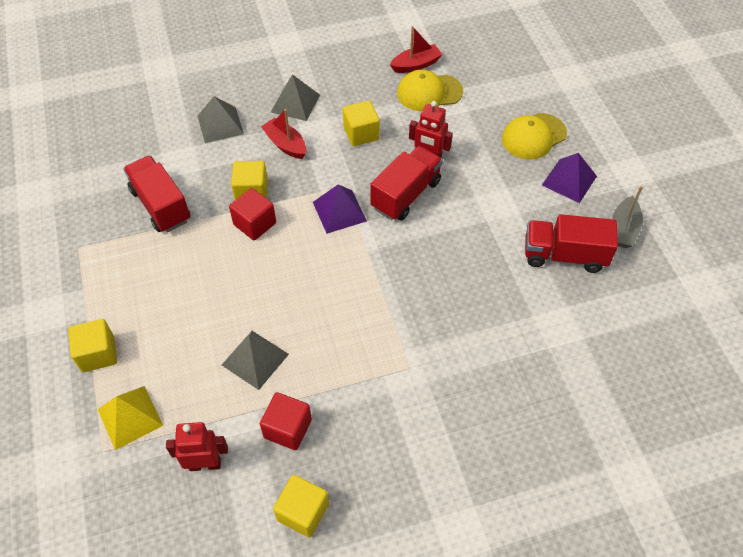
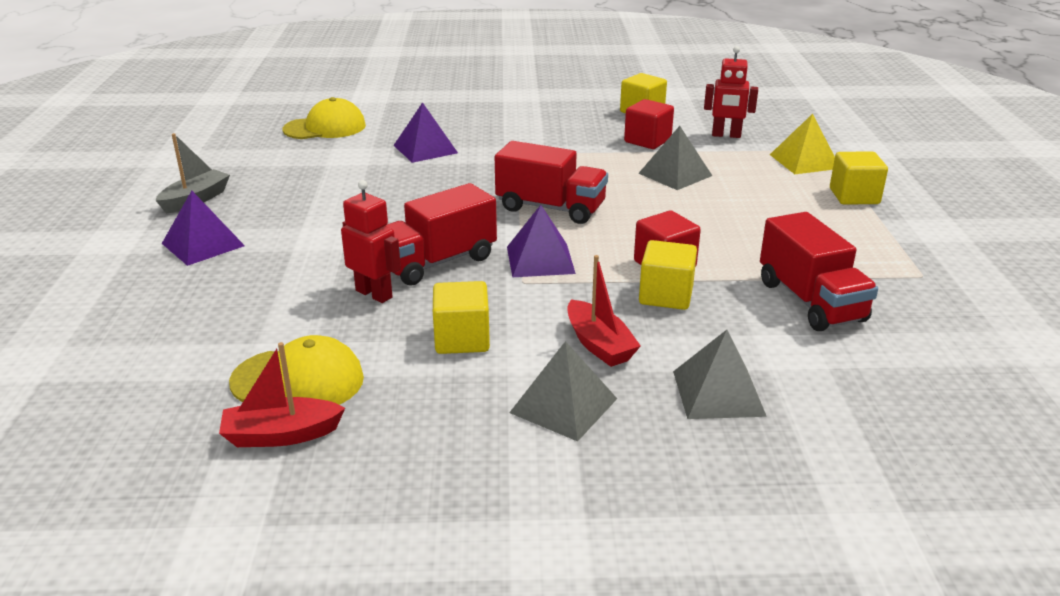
camera: 165 degrees left, 25 degrees down
(498, 356) = (425, 149): none -> purple pyramid
(533, 136) = (192, 294): yellow cap -> yellow cap (325, 128)
(564, 255) = (288, 192): red truck -> red truck (550, 208)

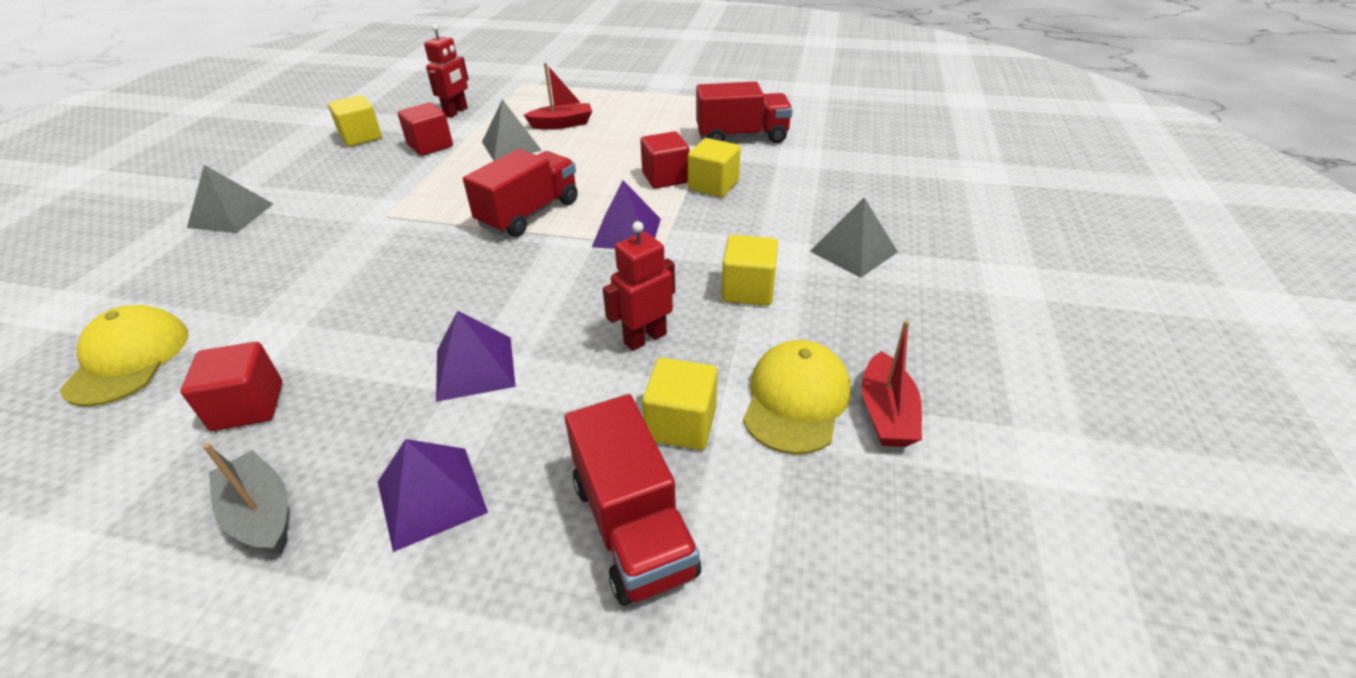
camera: 75 degrees left, 10 degrees up
(284, 171) = (248, 406): none -> red cube
(425, 149) = (307, 275): purple pyramid -> purple pyramid (474, 367)
(437, 262) = (599, 291): red truck -> red truck (633, 527)
(599, 344) = (774, 224): red boat -> red boat (562, 124)
(718, 393) = (845, 189): grey pyramid -> grey pyramid (231, 215)
(804, 161) = (534, 95): yellow pyramid -> none
(854, 196) = (604, 92): yellow cube -> yellow cube (681, 424)

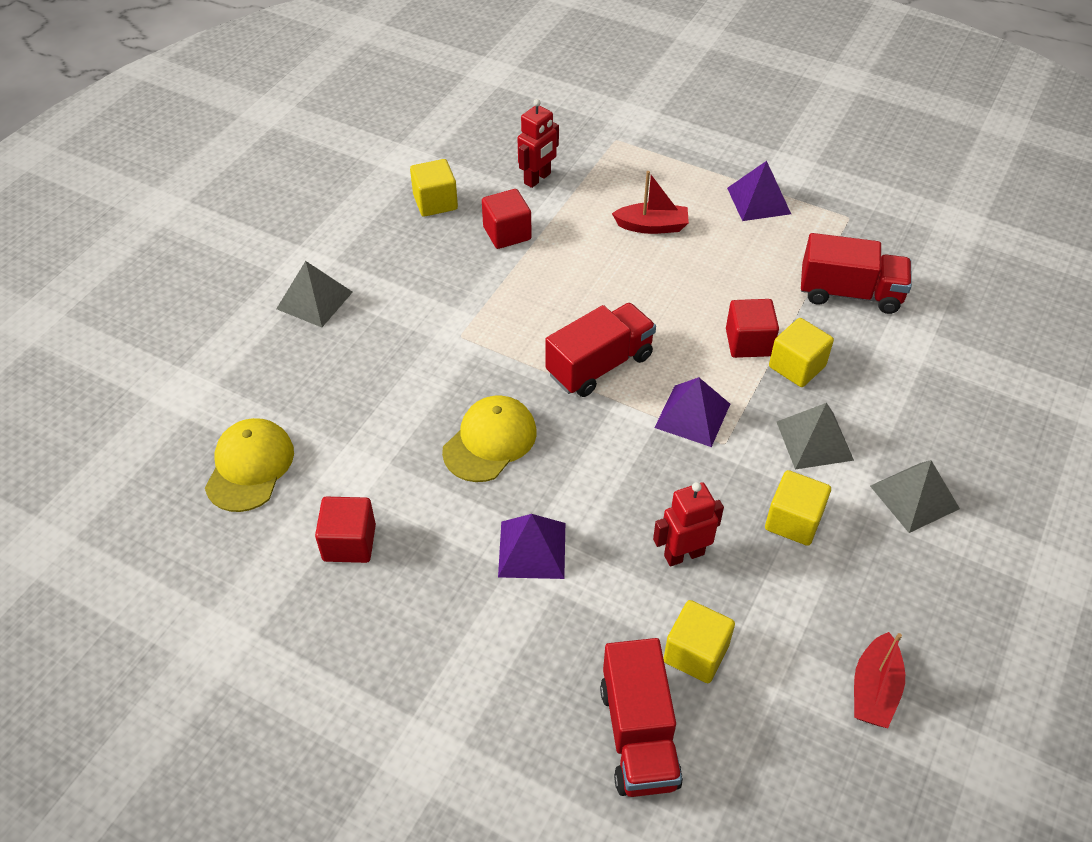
camera: 15 degrees right, 10 degrees up
(261, 514) = (367, 648): grey boat -> none
(431, 496) = (490, 667): purple pyramid -> purple pyramid (759, 200)
(511, 146) = (592, 252): grey pyramid -> grey pyramid (814, 440)
(796, 400) = (800, 655): yellow cap -> yellow cap (490, 441)

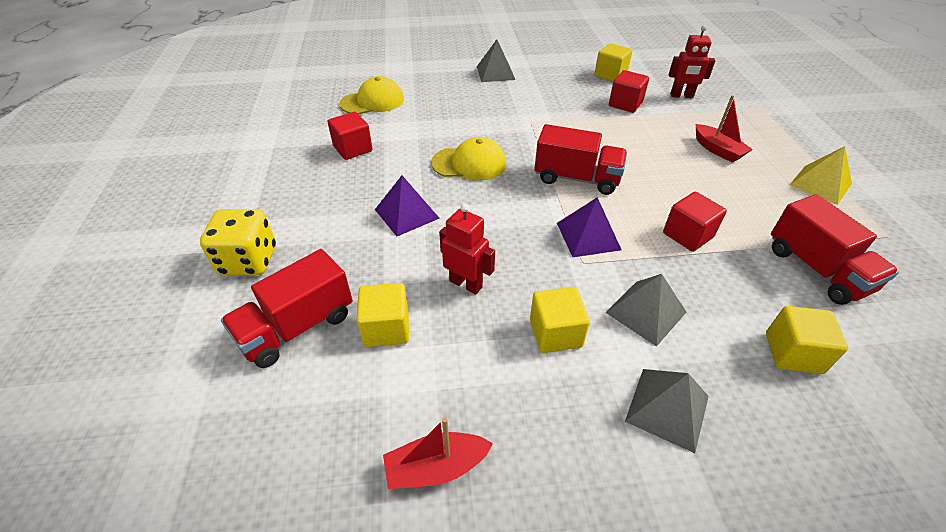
camera: 55 degrees right, 5 degrees down
(491, 747) = (248, 261): none -> yellow dice
(759, 200) = (820, 184): purple pyramid -> yellow pyramid
(797, 366) = (702, 270): yellow cube -> yellow cube (793, 353)

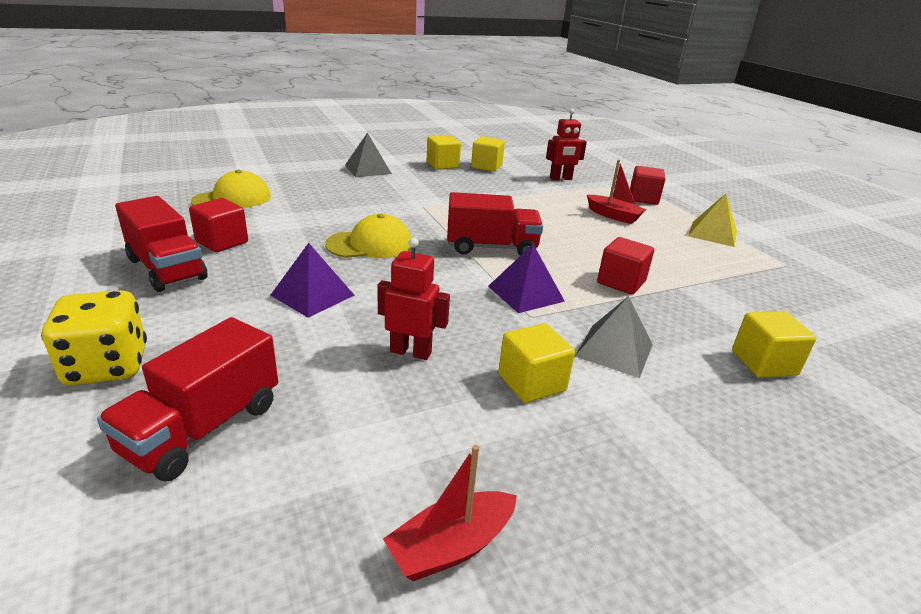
camera: 20 degrees left, 15 degrees down
(386, 328) = (329, 409): yellow cube -> yellow cube (442, 165)
(625, 104) = (511, 187): red cube -> red cube (643, 198)
(667, 408) = (678, 431): grey pyramid -> none
(816, 269) = (745, 296): red truck -> red truck (166, 269)

